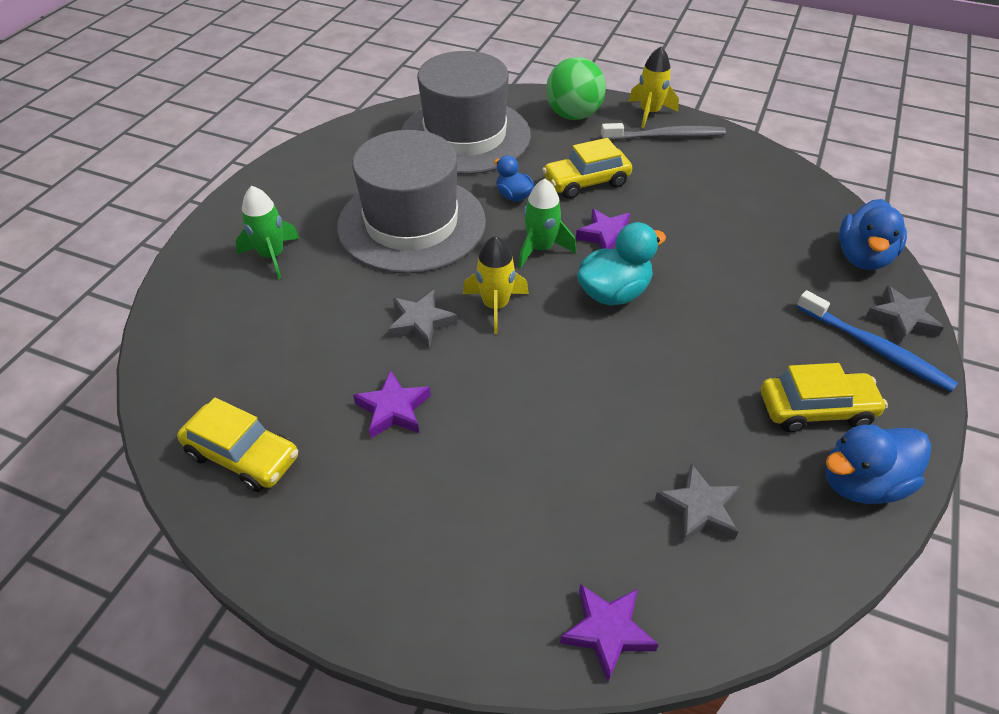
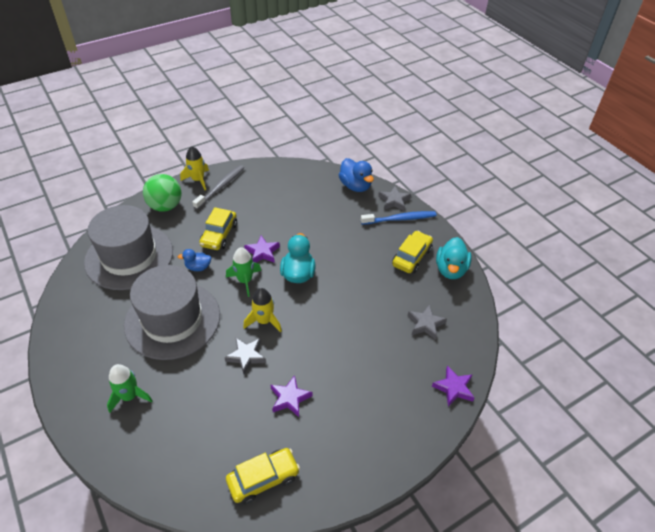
camera: 55 degrees left, 0 degrees up
(861, 483) = (450, 269): blue duck -> turquoise duck

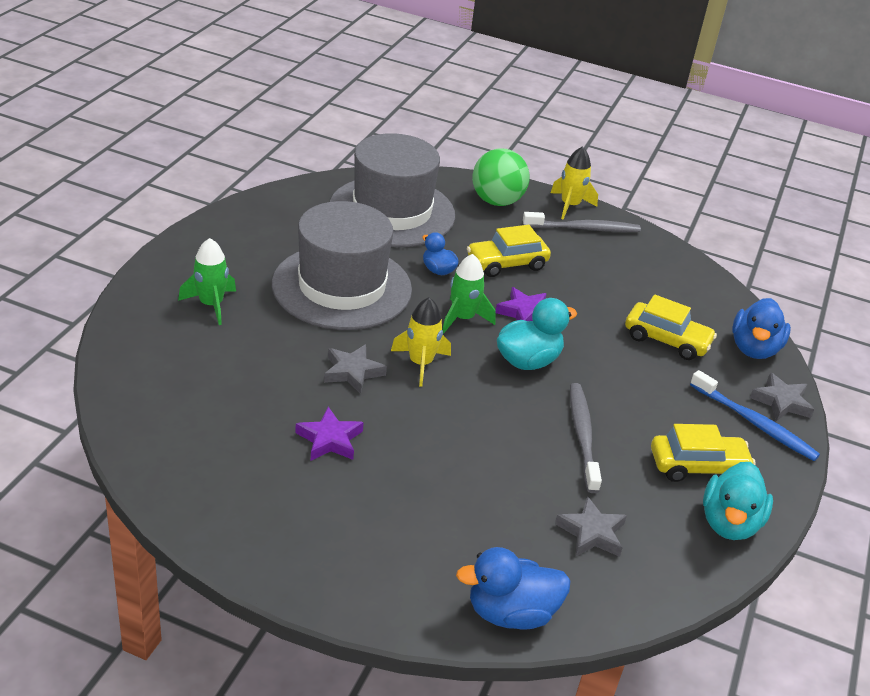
camera: 50 degrees right, 10 degrees down
(263, 479) = (198, 466): yellow car -> yellow car (666, 340)
(364, 286) = (582, 436): none -> grey toothbrush
(450, 269) = (729, 523): turquoise duck -> turquoise duck turned 45 degrees counterclockwise
(454, 388) = (511, 613): purple star -> blue duck

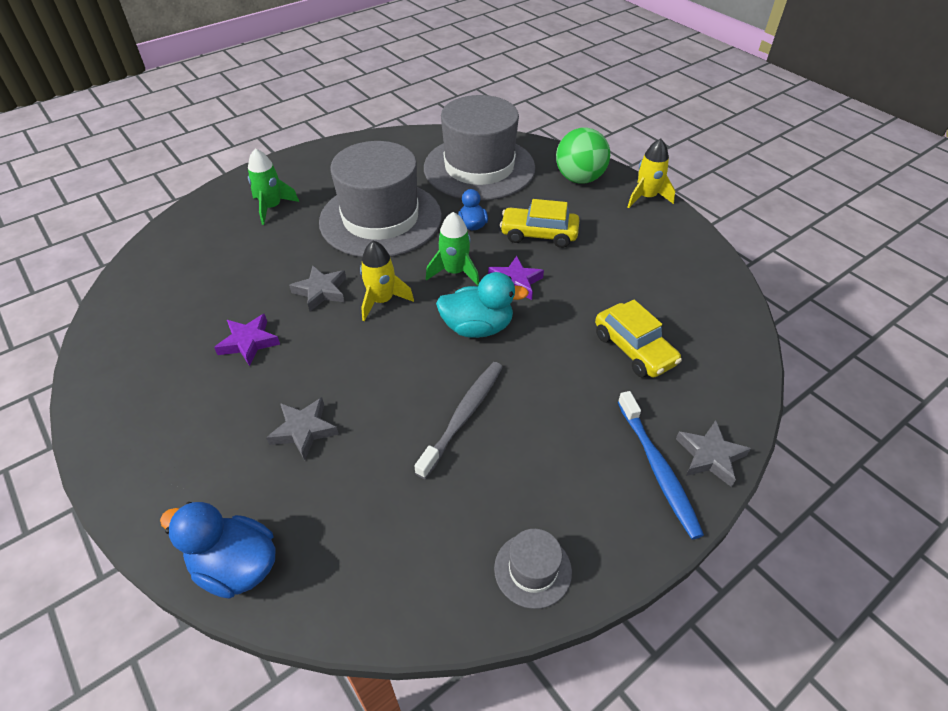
camera: 35 degrees right, 10 degrees up
(583, 228) = (641, 221): grey toothbrush -> none
(591, 533) = (383, 518): grey star -> grey star (304, 430)
(697, 466) = (552, 492): yellow car -> none
(729, 523) = (532, 570): turquoise duck -> grey hat
(754, 349) = (725, 388): blue duck -> none

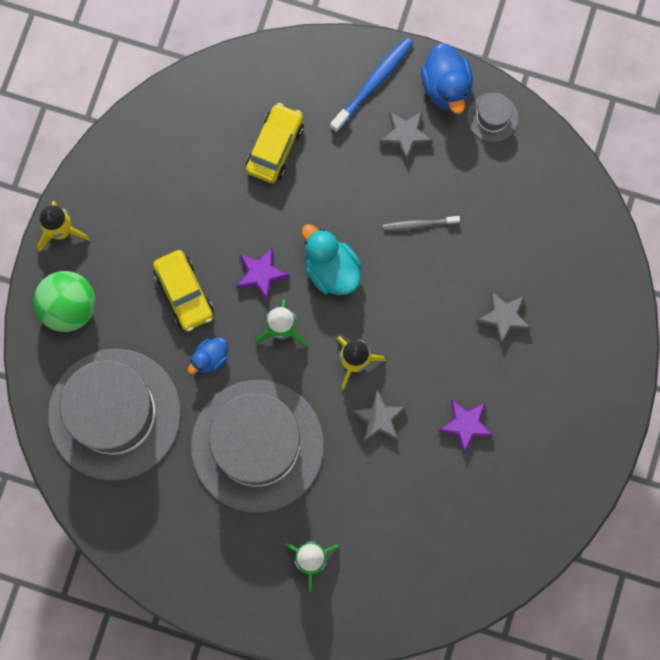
camera: 125 degrees left, 30 degrees up
(236, 566) = (609, 276): blue duck -> blue duck (446, 87)
(463, 417) = (419, 224): grey toothbrush -> grey toothbrush, size x0.62
(710, 456) = (340, 57): grey star -> grey star (405, 135)

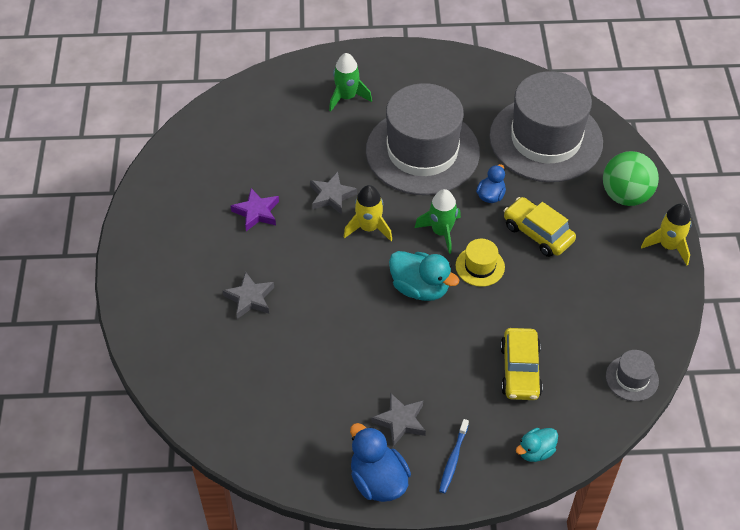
camera: 160 degrees right, 25 degrees down
(261, 274) = (480, 266): purple star -> yellow hat
(298, 66) = (535, 451): none -> turquoise duck
(373, 84) = (453, 459): blue toothbrush -> blue toothbrush, size x0.62
(419, 224) = (356, 348): grey toothbrush -> none
(492, 117) = (320, 466): grey hat -> grey hat (632, 378)

